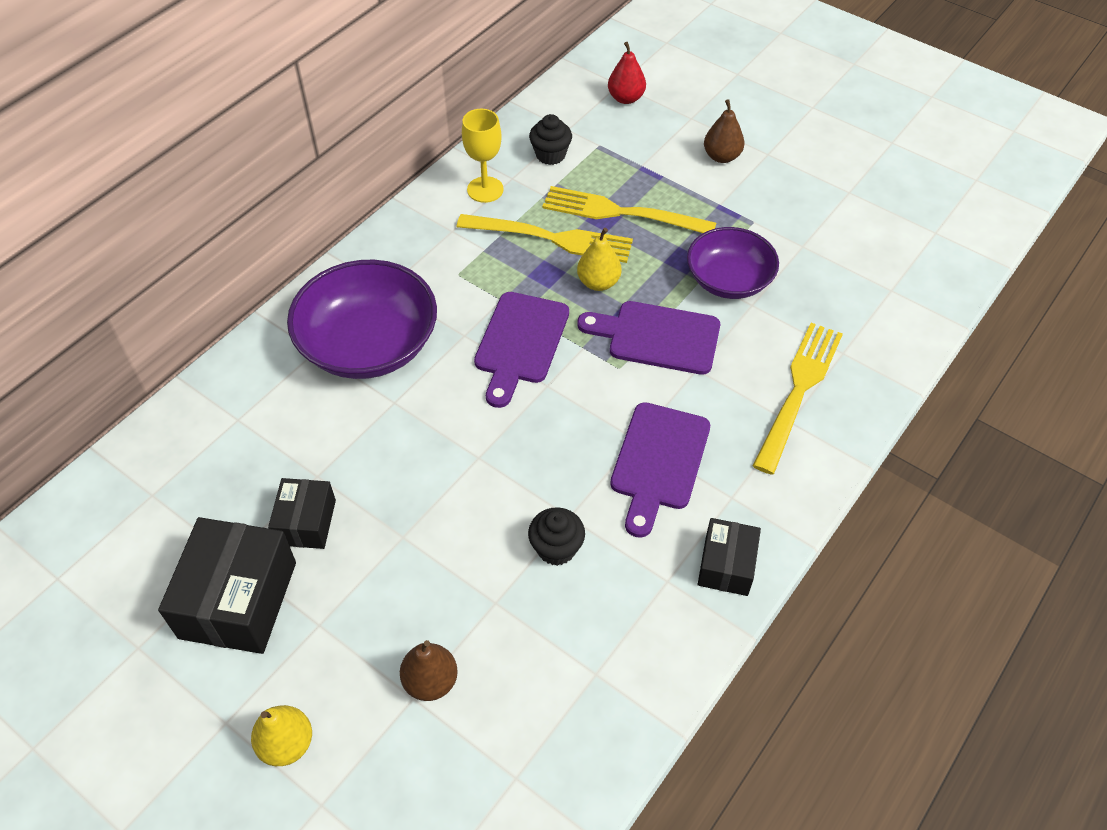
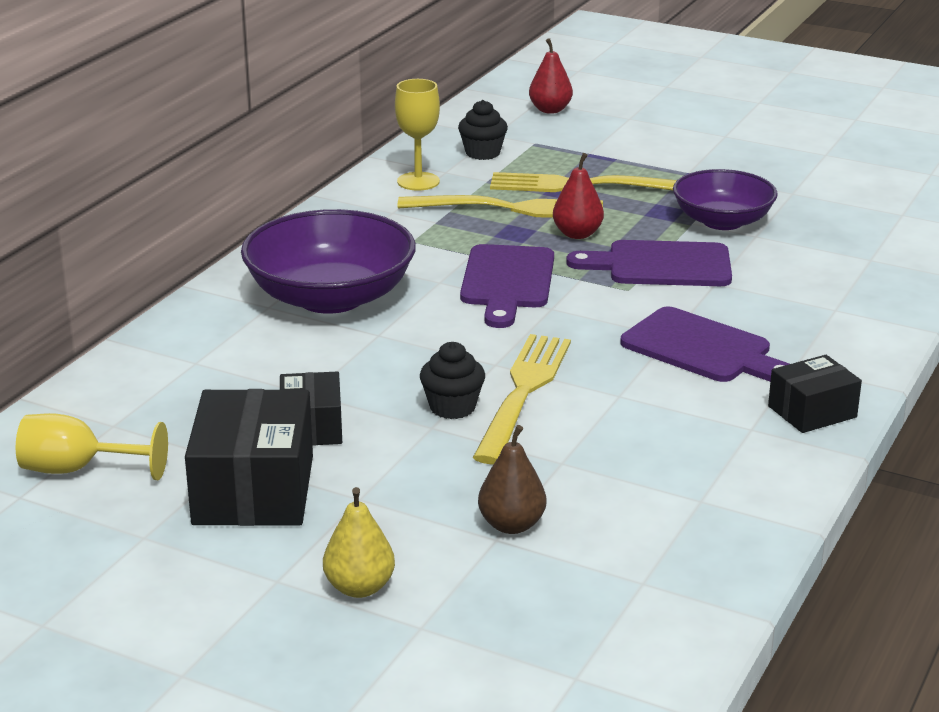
camera: 10 degrees left, 25 degrees down
(109, 550) = (77, 470): none -> yellow goblet
(556, 548) = (614, 418): black cupcake -> black cupcake (452, 407)
(598, 282) = (577, 234): yellow pear -> red pear
(658, 462) = (702, 349): purple cutting board -> purple cutting board turned 60 degrees counterclockwise
(721, 156) = (675, 141): brown pear -> none
(726, 565) = (812, 412): black box -> black box turned 60 degrees clockwise
(798, 391) = (835, 288): yellow fork -> yellow fork (523, 392)

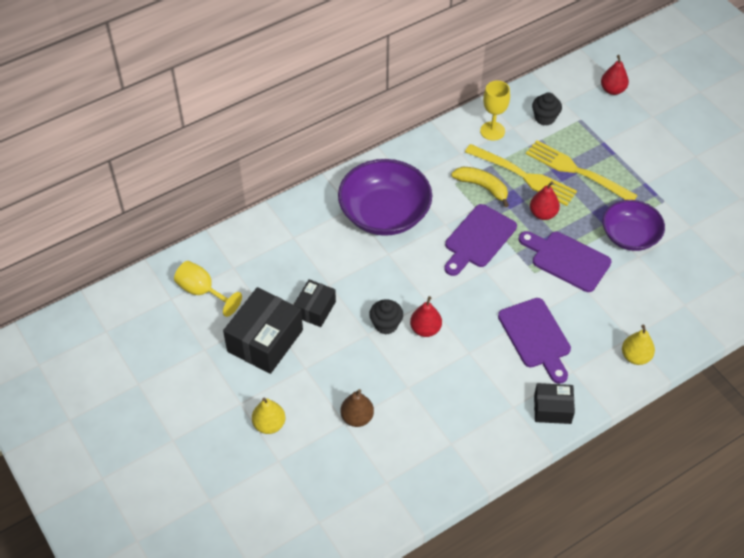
camera: 30 degrees right, 25 degrees up
(459, 233) = (482, 187): none -> yellow banana
(523, 392) = (425, 329): yellow fork -> red pear
(865, 324) = (635, 356): none -> yellow pear

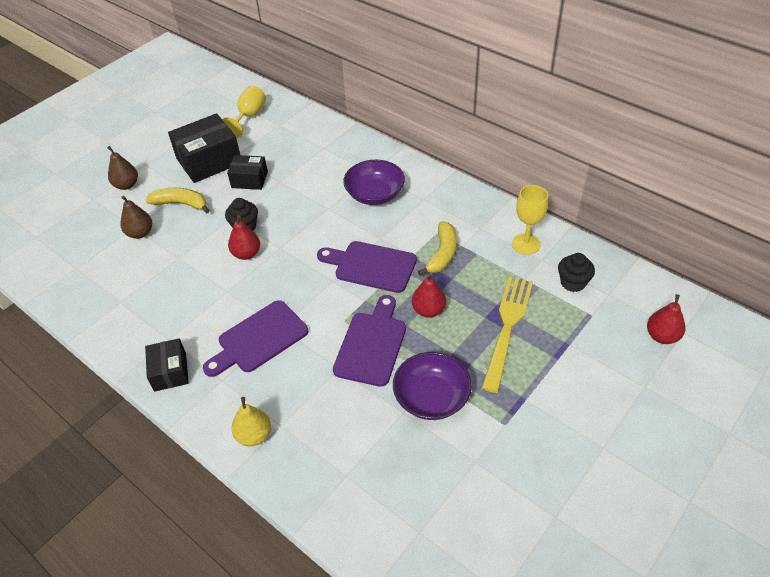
camera: 75 degrees right, 5 degrees down
(265, 340) = (209, 161): black box -> black box turned 45 degrees counterclockwise
(269, 424) = (126, 185): yellow pear -> brown pear
(326, 375) = (181, 204): none -> yellow banana
(384, 213) = (375, 194): purple bowl -> purple bowl, size x0.65
(523, 176) = (475, 283): yellow fork -> none

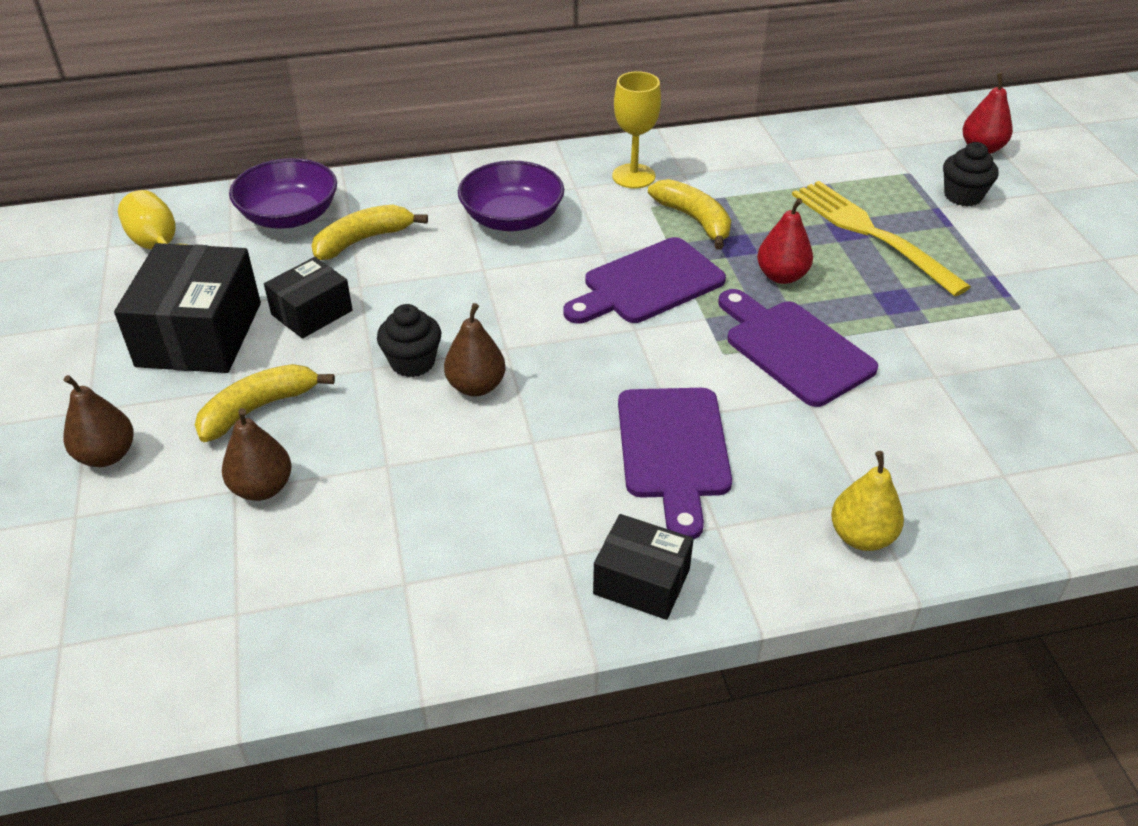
camera: 55 degrees left, 5 degrees down
(246, 254) = (476, 386): red pear -> brown pear
(311, 162) = (363, 240): none -> yellow banana
(431, 397) = (932, 342): purple bowl -> purple bowl (289, 216)
(526, 244) = (750, 158): yellow goblet -> yellow goblet (633, 176)
(573, 282) = (847, 159): black cupcake -> black cupcake (963, 196)

